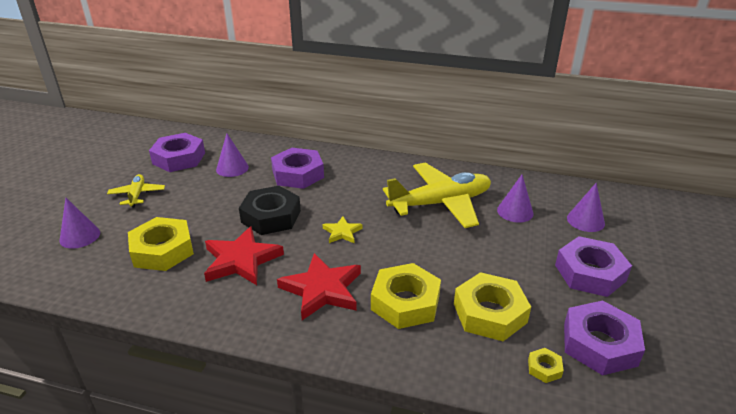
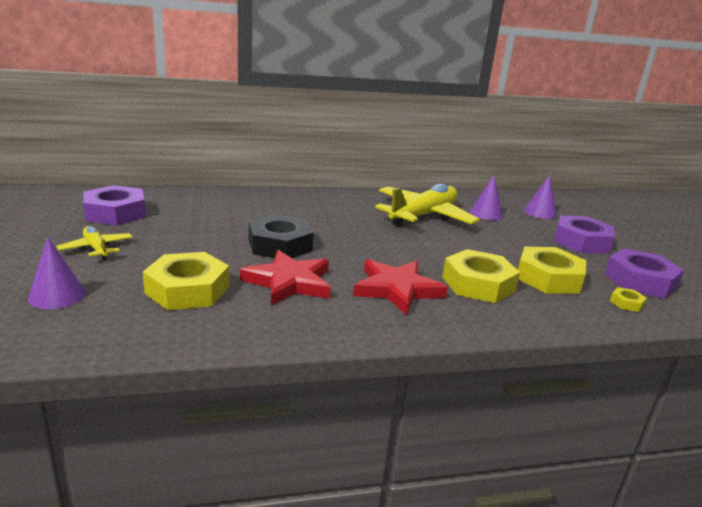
camera: 30 degrees left, 10 degrees down
(232, 168) = (191, 214): purple cone -> none
(298, 174) = (269, 211): purple nut -> none
(342, 232) = (364, 246): yellow star -> none

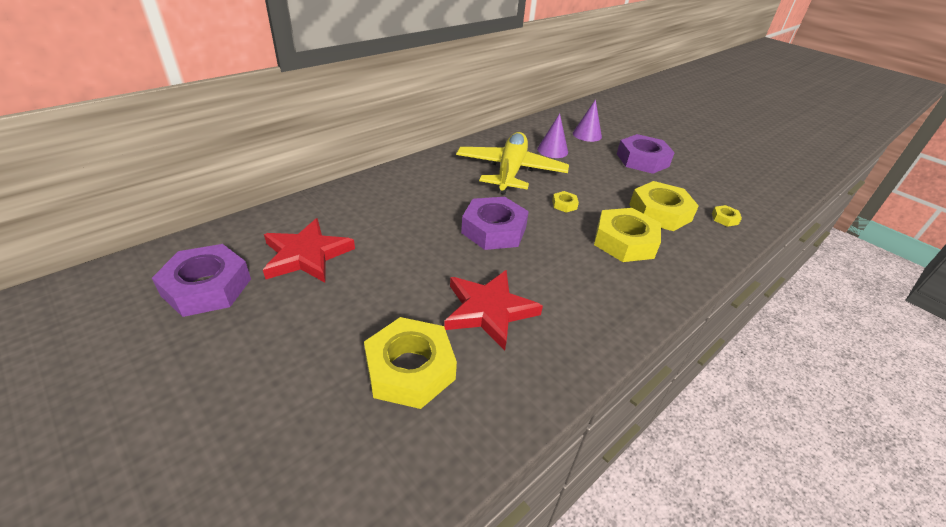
camera: 30 degrees left, 15 degrees up
(57, 295) = (281, 454): purple cone -> none
(96, 249) = (246, 356): yellow plane -> none
(280, 245) = (431, 262): black nut -> none
(397, 289) = (578, 276): red star -> red star (307, 255)
(448, 247) = (564, 205): none -> yellow nut
(640, 281) = (711, 190): purple nut -> purple nut (494, 230)

